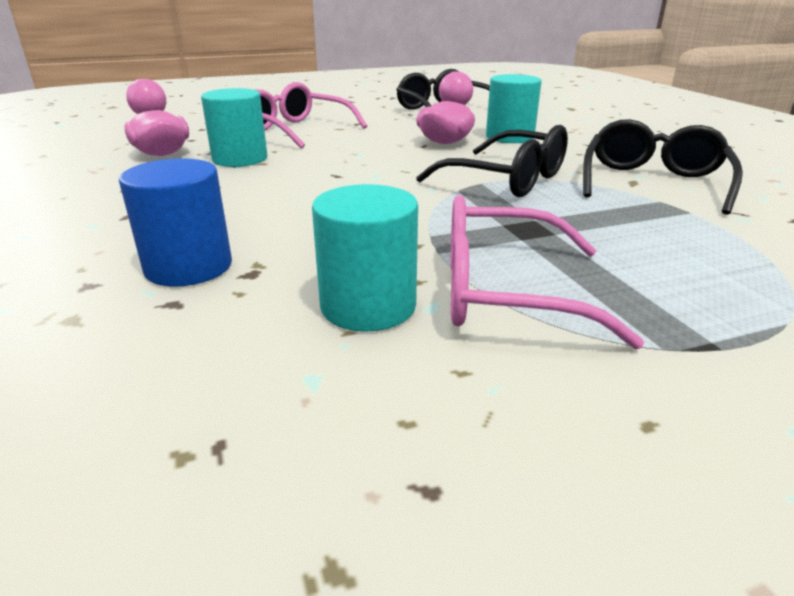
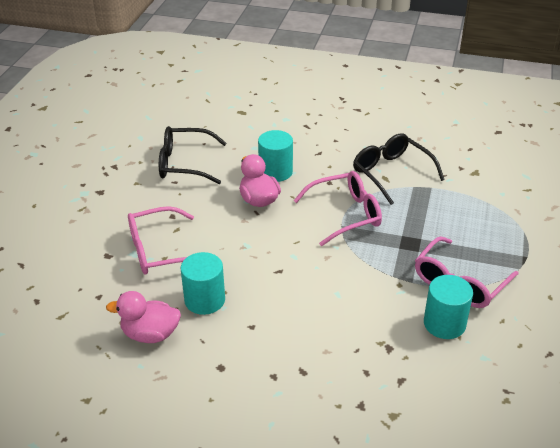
camera: 55 degrees left, 10 degrees up
(188, 267) = (366, 366): blue cylinder -> none
(506, 179) = (345, 214): black glasses -> pink glasses

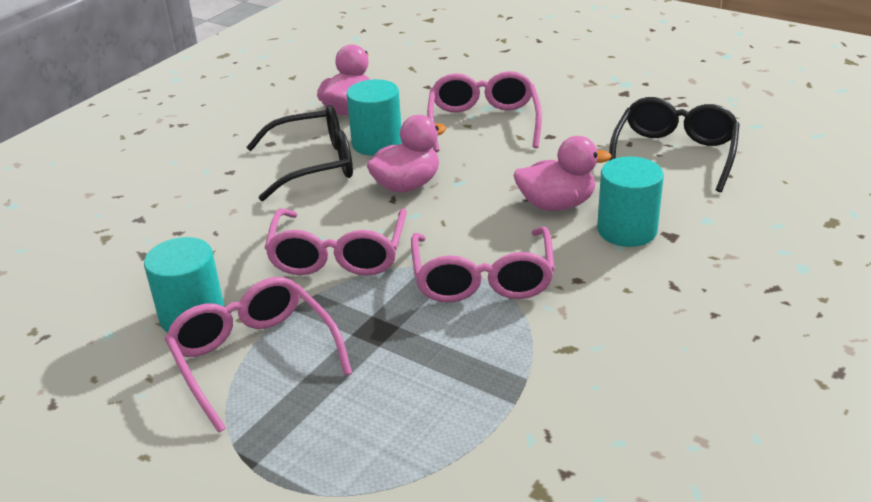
camera: 110 degrees right, 5 degrees down
(259, 268) = (407, 185): none -> pink duck
(352, 278) = (338, 255): none -> pink glasses
(392, 173) = (578, 361): black glasses -> black glasses (313, 165)

